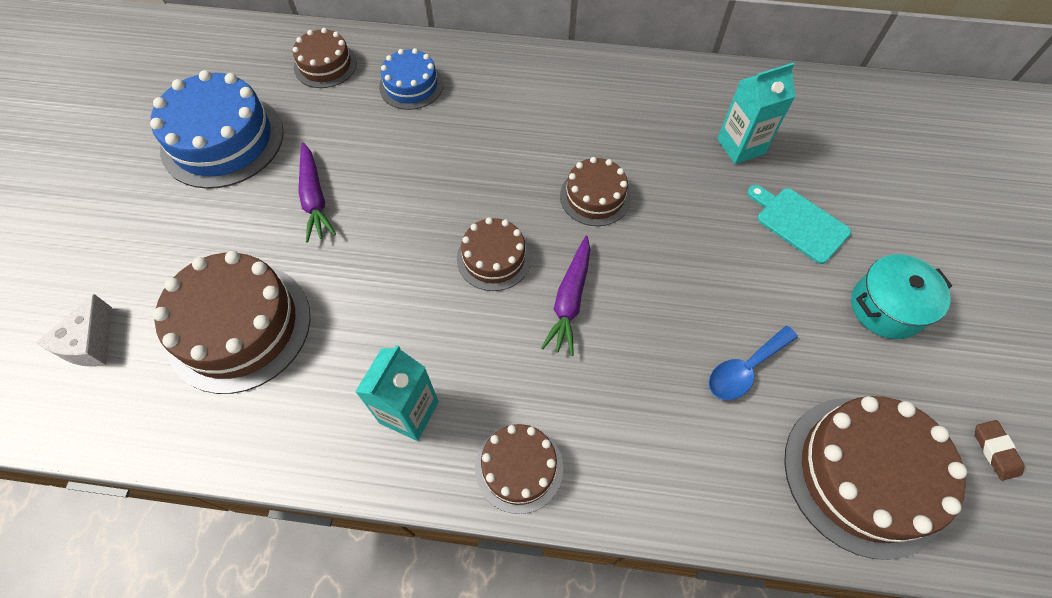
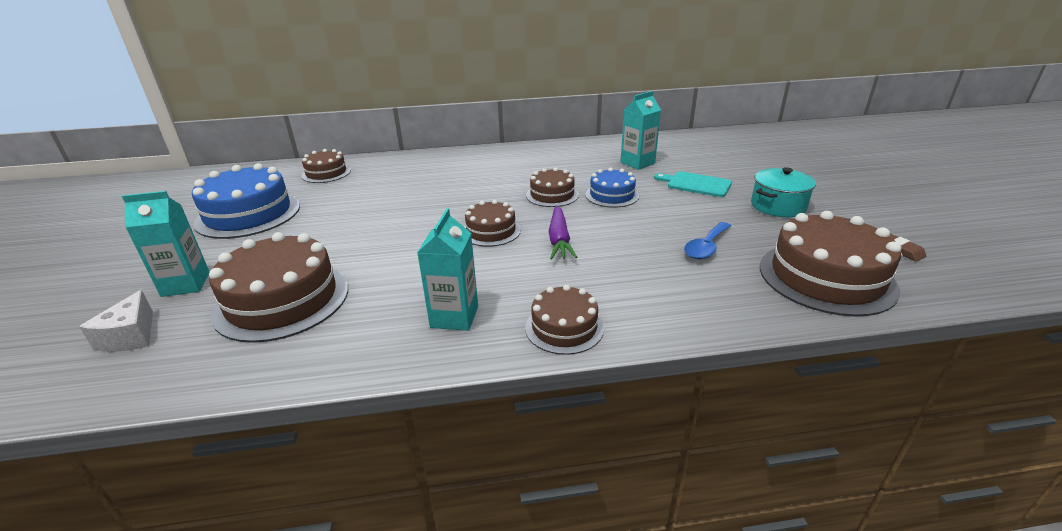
camera: 15 degrees left, 30 degrees down
(146, 267) = (186, 284): none -> turquoise carton
(314, 198) = (334, 228): purple carrot -> none
(411, 85) = (395, 172): blue cake -> blue cake (612, 195)

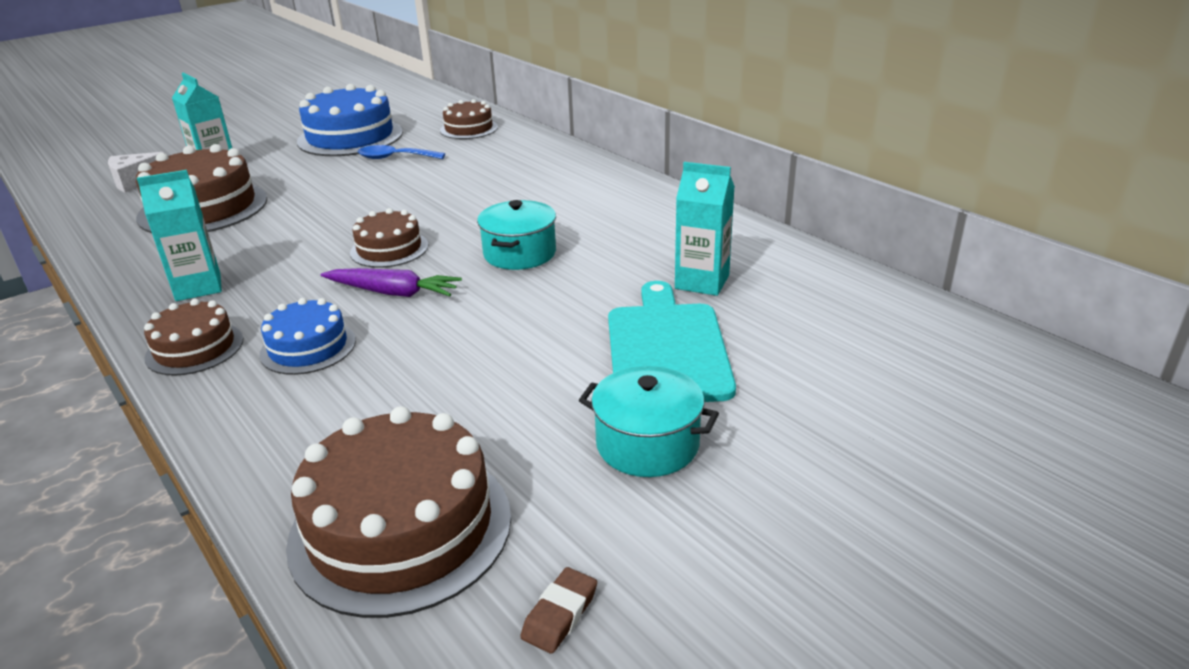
camera: 60 degrees right, 0 degrees up
(552, 195) = (520, 253): brown cake -> turquoise pot
(559, 239) = (393, 292): purple carrot -> purple carrot turned 135 degrees counterclockwise
(612, 195) = (556, 292): blue cake -> blue cake (308, 347)
(696, 184) = (666, 348): turquoise cutting board -> turquoise cutting board, size x1.56
(706, 247) = (438, 400): blue spoon -> blue spoon (395, 158)

